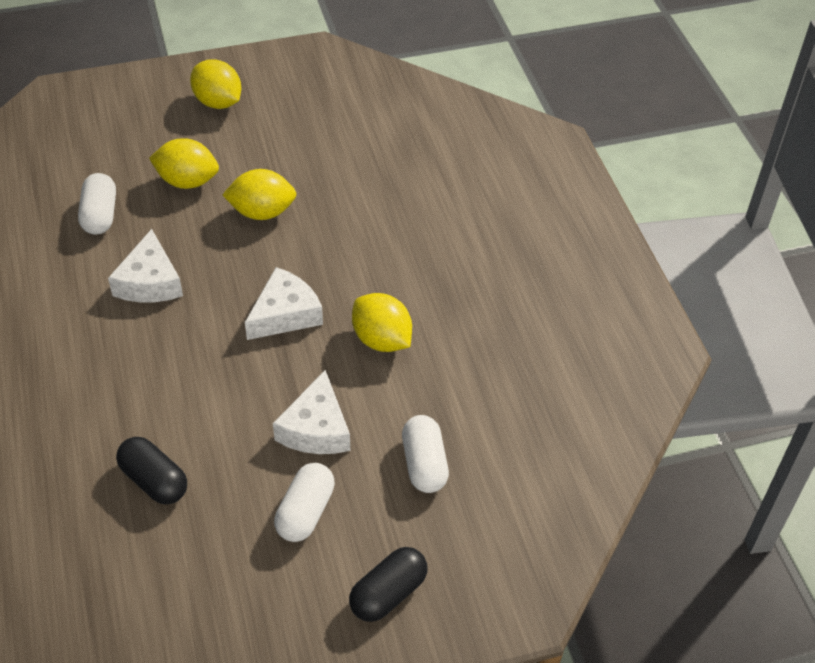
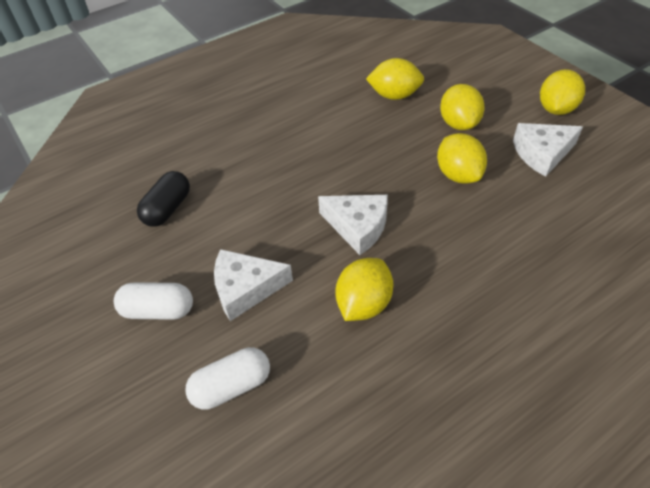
camera: 75 degrees right, 0 degrees up
(100, 215) = (394, 95): white capsule -> yellow lemon
(149, 281) = (347, 141): white cheese -> white cheese (542, 154)
(388, 593) = (83, 402): black capsule -> none

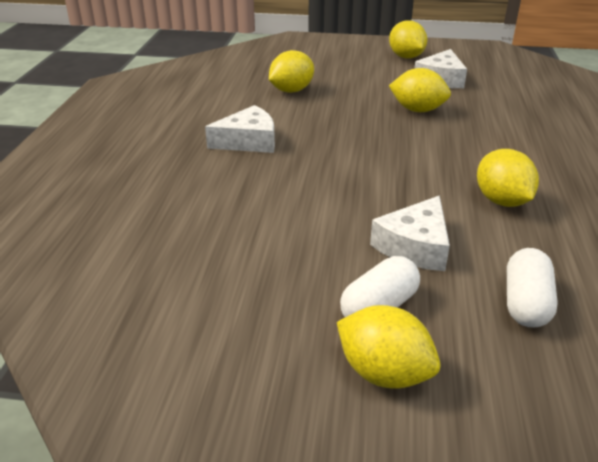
camera: 50 degrees left, 15 degrees down
(168, 209) = (243, 244): black capsule -> none
(357, 227) = (414, 167): white cheese -> white cheese (248, 141)
(458, 124) = (365, 86): yellow lemon -> yellow lemon (384, 373)

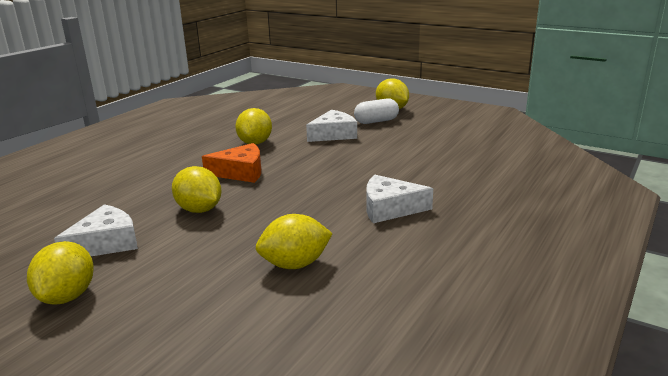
camera: 155 degrees left, 10 degrees down
(444, 152) = (240, 172): none -> orange cheese
(525, 303) = (311, 114): white capsule -> none

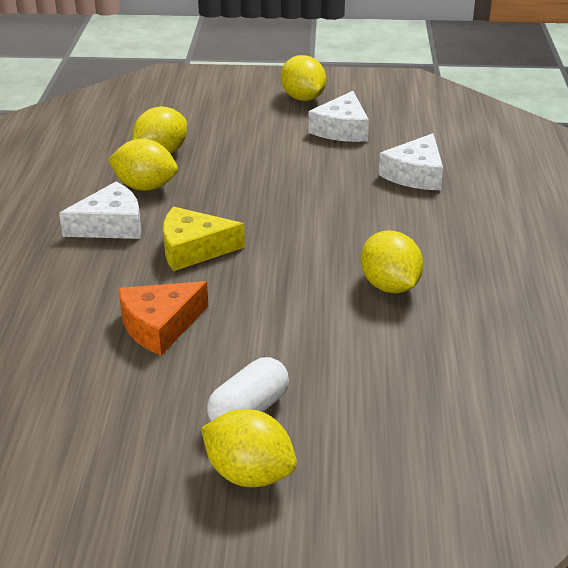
camera: 150 degrees right, 10 degrees up
(199, 210) = (309, 174): yellow lemon -> yellow lemon (145, 187)
(240, 172) = (334, 228): orange cheese -> orange cheese (160, 325)
(334, 134) = (291, 343): white cheese -> white cheese (415, 174)
(342, 181) = (193, 249): none -> yellow cheese

